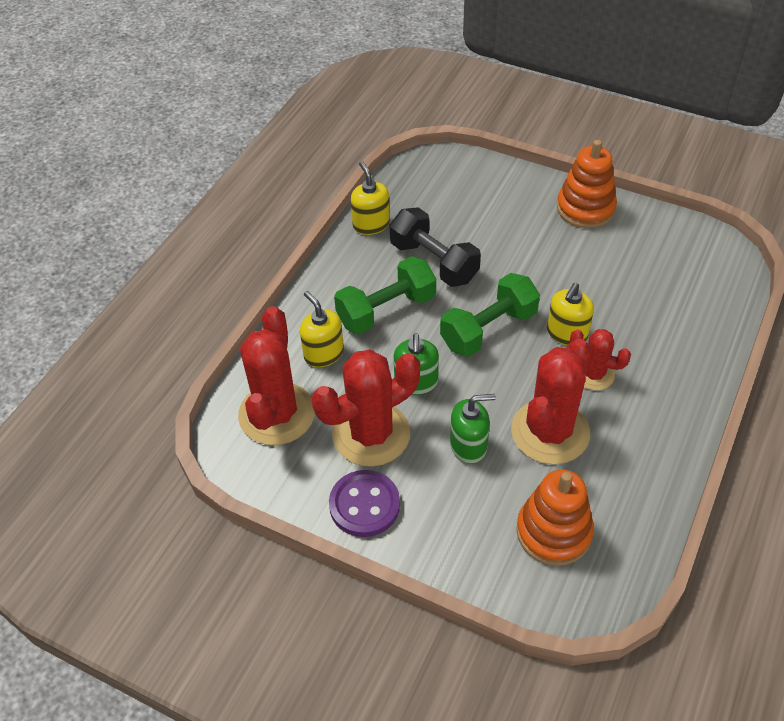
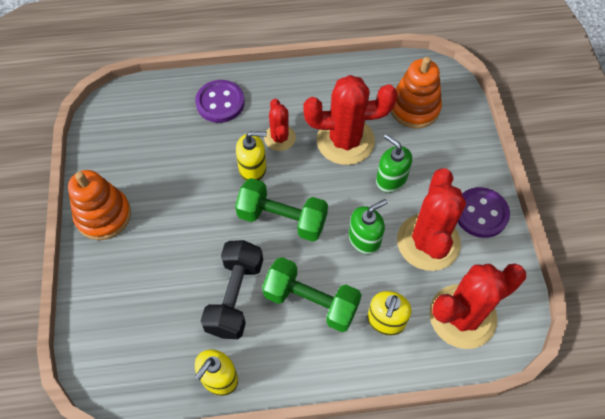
camera: 125 degrees left, 10 degrees up
(371, 434) = (428, 242): red cactus -> red cactus turned 75 degrees clockwise
(679, 344) = (220, 102): none -> purple button

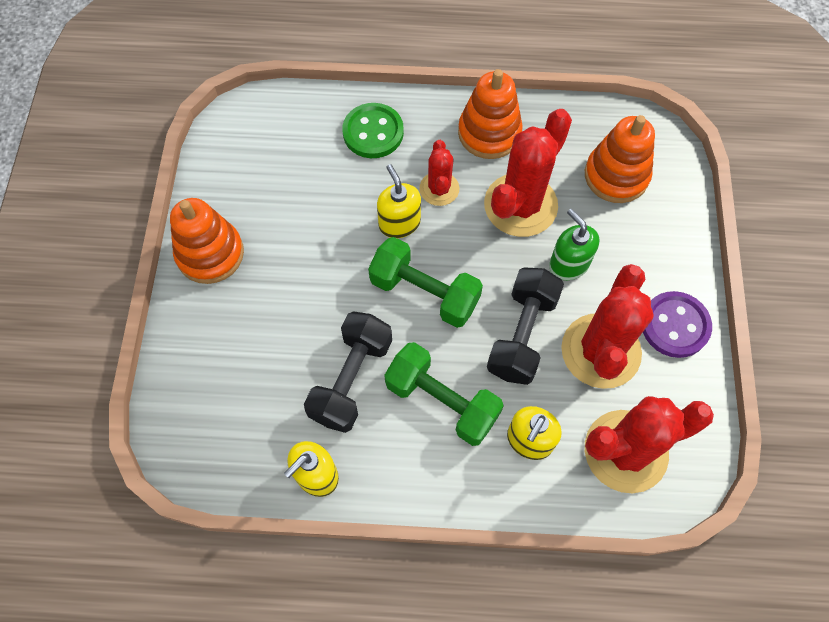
camera: 10 degrees right, 5 degrees up
(220, 102) = (373, 132): purple button -> green button
(253, 168) = (399, 223): yellow soap dispenser -> yellow soap dispenser turned 120 degrees counterclockwise
(311, 90) = (489, 133): none -> orange stacking toy
(345, 141) = (520, 205): red cactus -> red cactus turned 60 degrees counterclockwise
(364, 239) = (521, 334): green soap dispenser -> black dumbbell

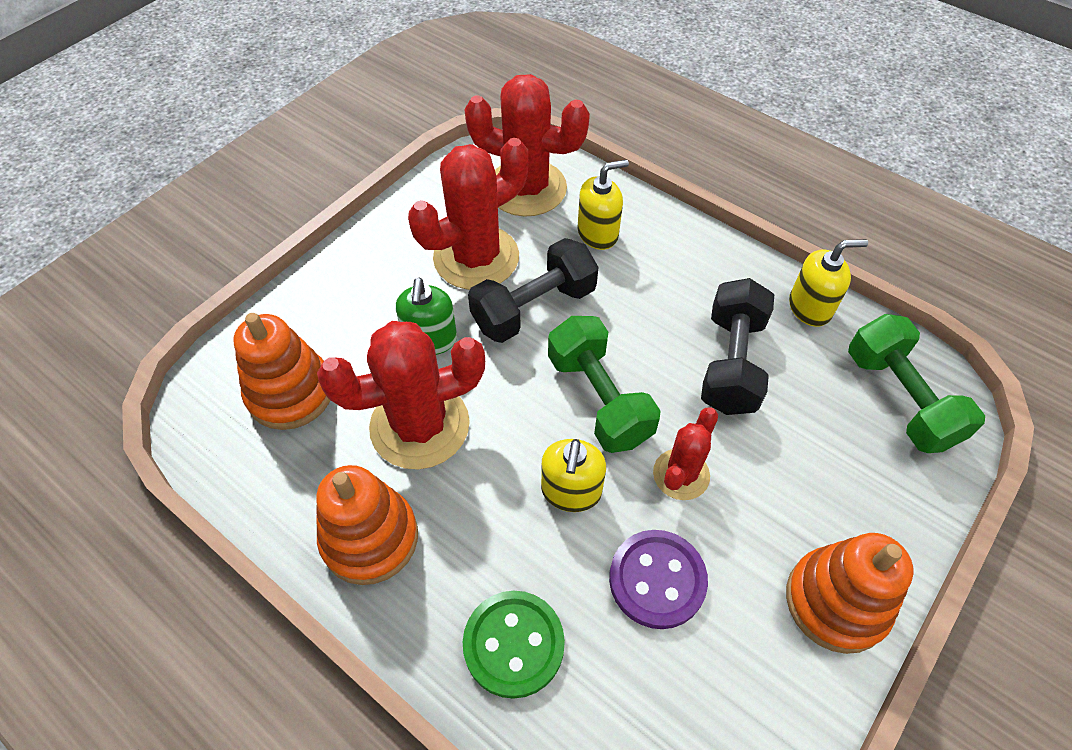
camera: 145 degrees left, 10 degrees down
(351, 379) = (731, 363): black dumbbell -> black dumbbell turned 45 degrees counterclockwise
(439, 189) = (492, 504): red cactus -> red cactus (681, 474)
(442, 401) = (653, 299): green dumbbell -> green dumbbell (899, 399)
(675, 325) = (393, 240): purple button -> purple button (657, 580)

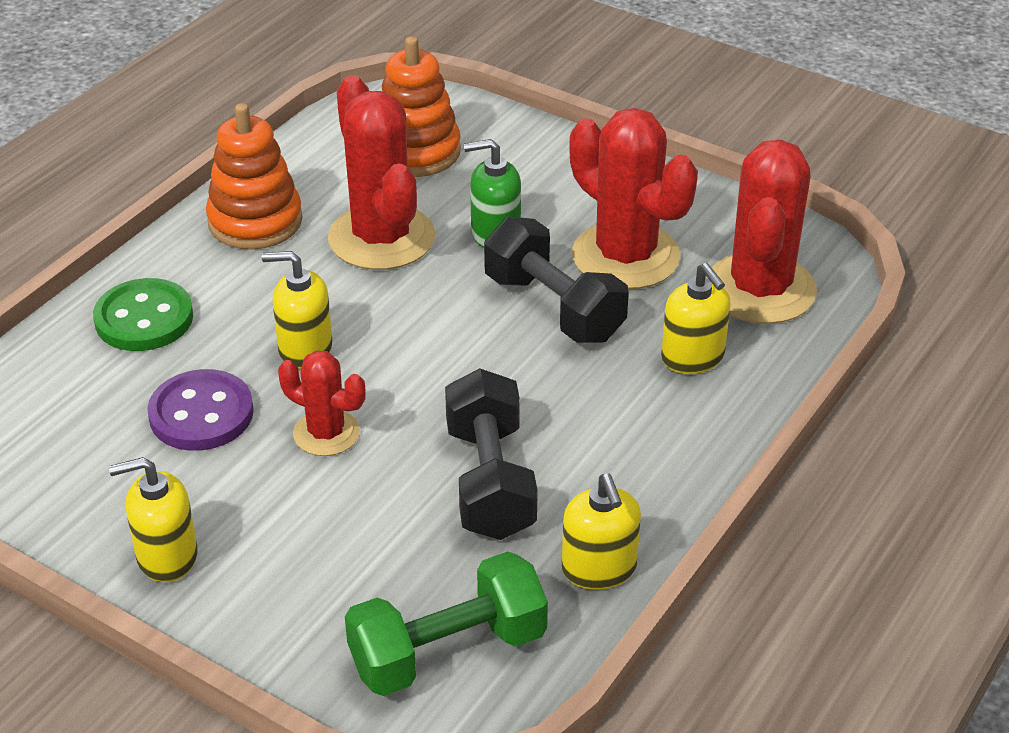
camera: 85 degrees right, 15 degrees down
(599, 399) = (425, 366): green dumbbell -> none
(731, 363) = (490, 481): black dumbbell -> black dumbbell turned 75 degrees clockwise
(836, 601) = (167, 556): orange stacking toy -> yellow soap dispenser

